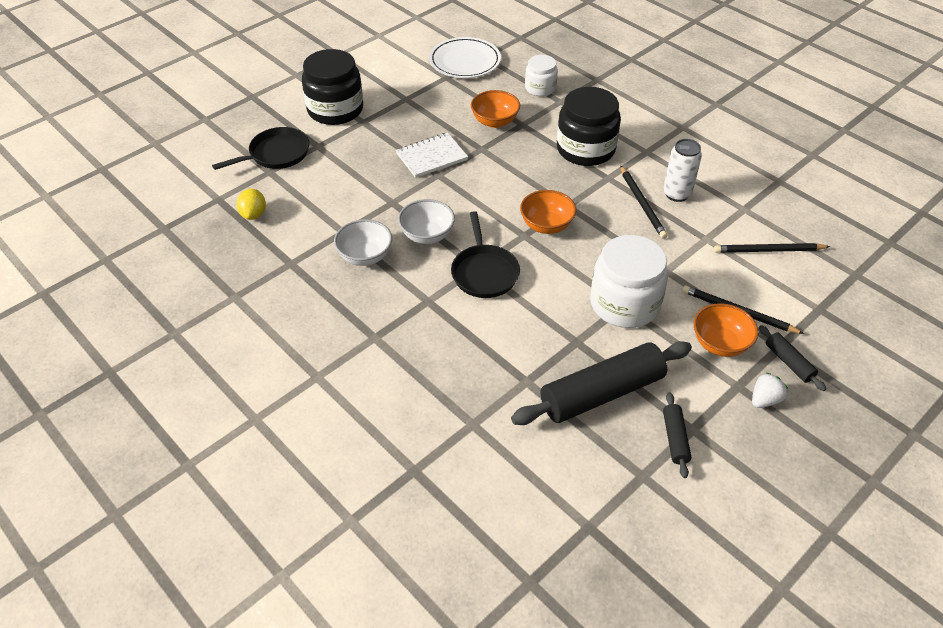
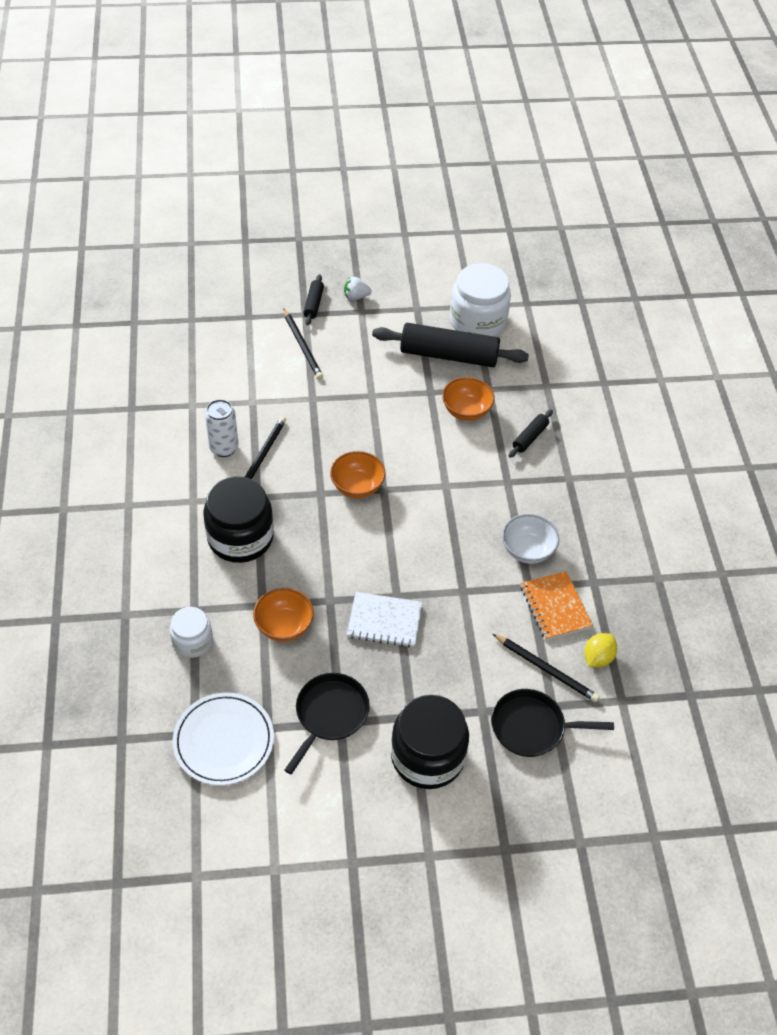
camera: 145 degrees left, 5 degrees up
(311, 229) = (555, 607): none -> orange notebook
(427, 235) = (461, 538): white bowl -> none
(484, 272) = (445, 478): black pan -> black pan (329, 715)
(624, 304) = (370, 395): white jar -> white jar (477, 321)
(675, 438) = (433, 310): black rolling pin -> black rolling pin (530, 437)
(720, 344) = (340, 337): orange bowl -> orange bowl (466, 410)
(768, 250) = (223, 367): black pencil -> black pencil (546, 669)

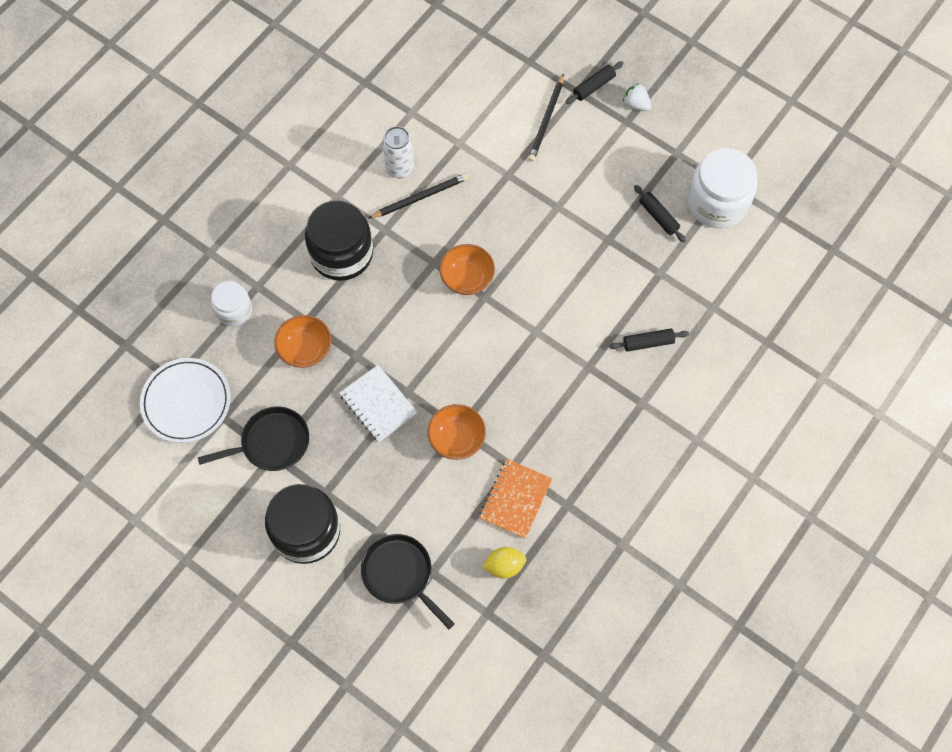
camera: 45 degrees right, 15 degrees up
(449, 355) = (658, 217): black rolling pin -> black rolling pin, size x0.46
(466, 410) = (620, 278): orange bowl -> orange bowl (456, 439)
(527, 550) = (543, 436): white bowl -> none
(546, 669) = (456, 541): black pencil -> none

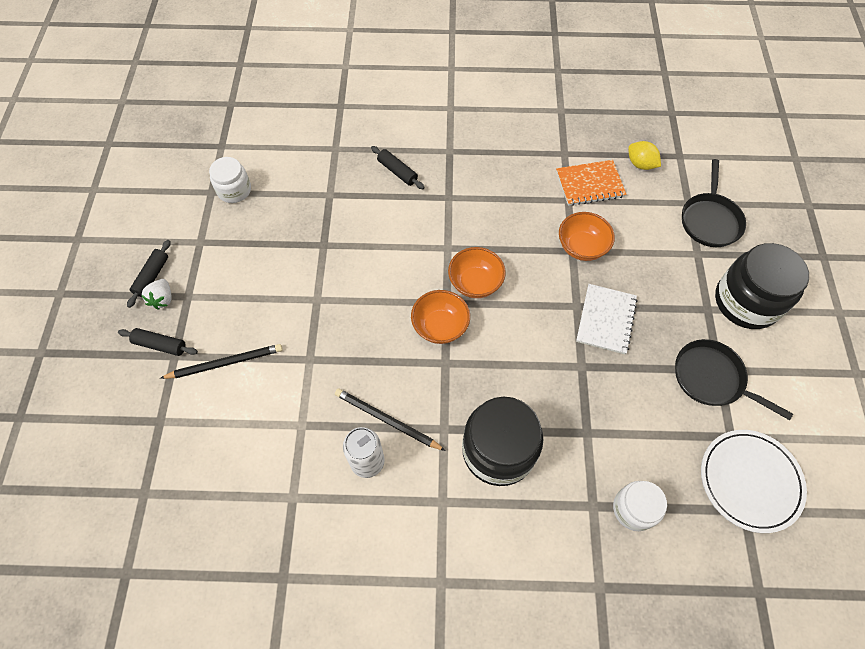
camera: 125 degrees left, 5 degrees down
(305, 349) = (613, 412): orange bowl -> orange bowl (475, 283)
(658, 217) = (276, 222): black rolling pin -> black rolling pin (152, 276)
(717, 202) = (234, 190): white jar -> white jar, size x0.57

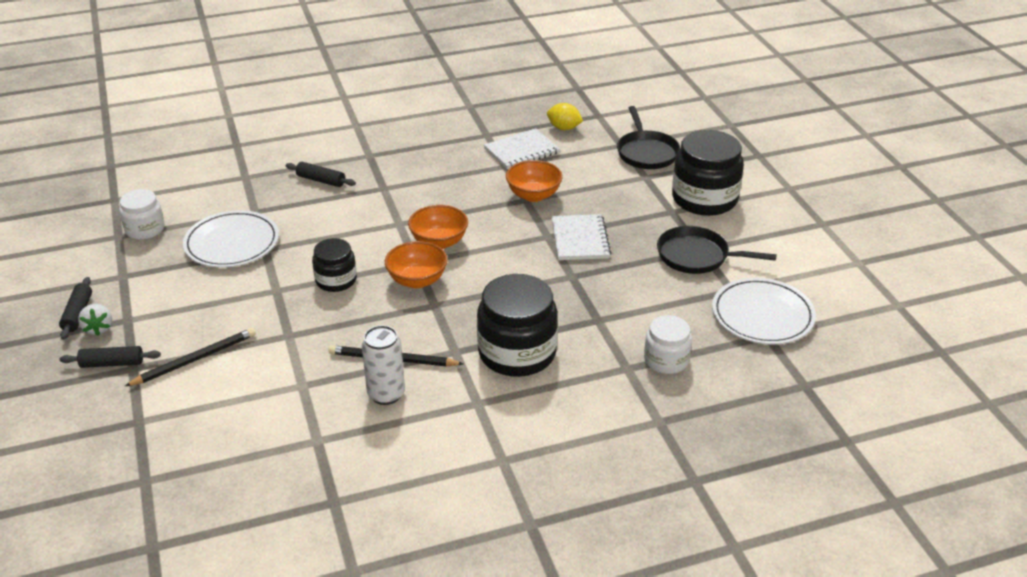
camera: 20 degrees left, 25 degrees down
(298, 229) = (232, 243): none -> white plate
(370, 303) = (336, 280): none -> black jar
(589, 184) = (521, 151): orange notebook -> white notebook

